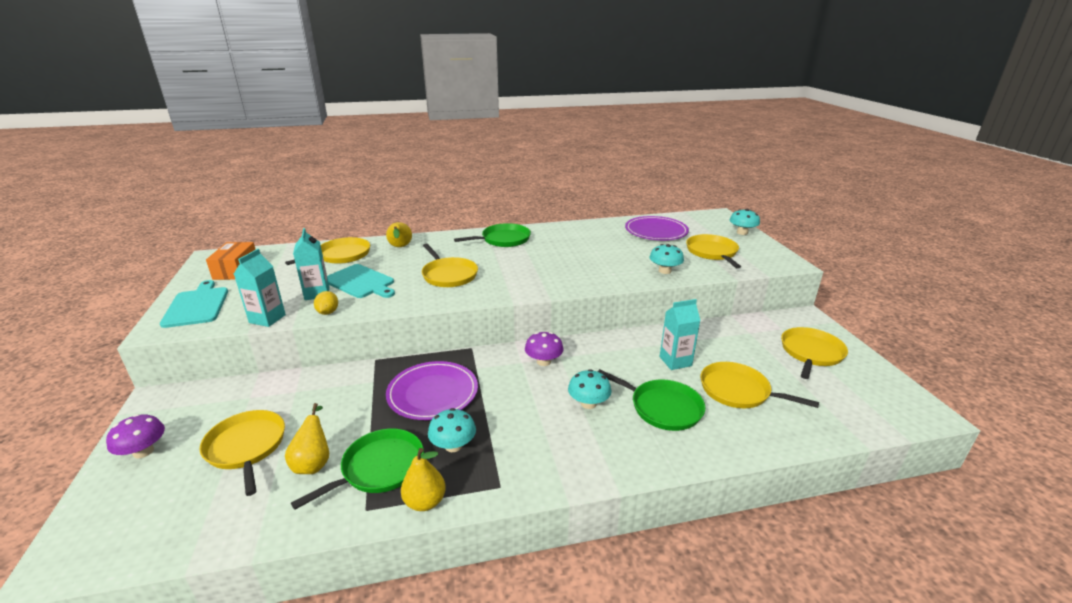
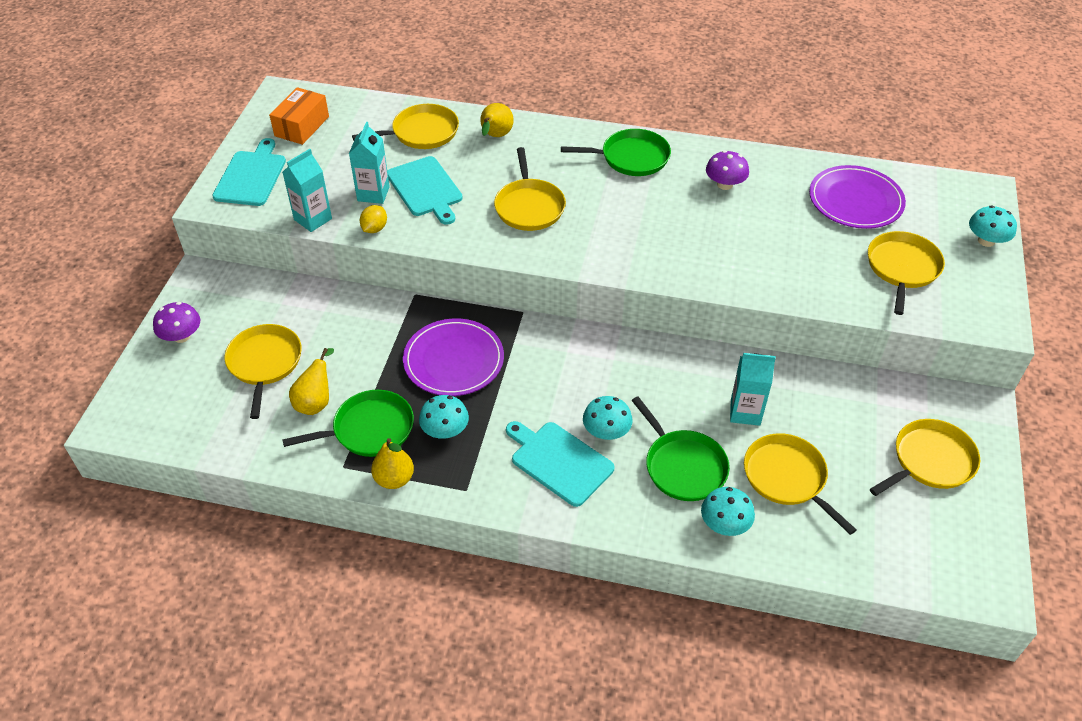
camera: 25 degrees right, 20 degrees up
(543, 361) = (592, 359): purple mushroom -> purple mushroom (725, 184)
(566, 436) = (559, 461): none -> turquoise cutting board
(664, 271) = (805, 283): turquoise mushroom -> turquoise mushroom (724, 524)

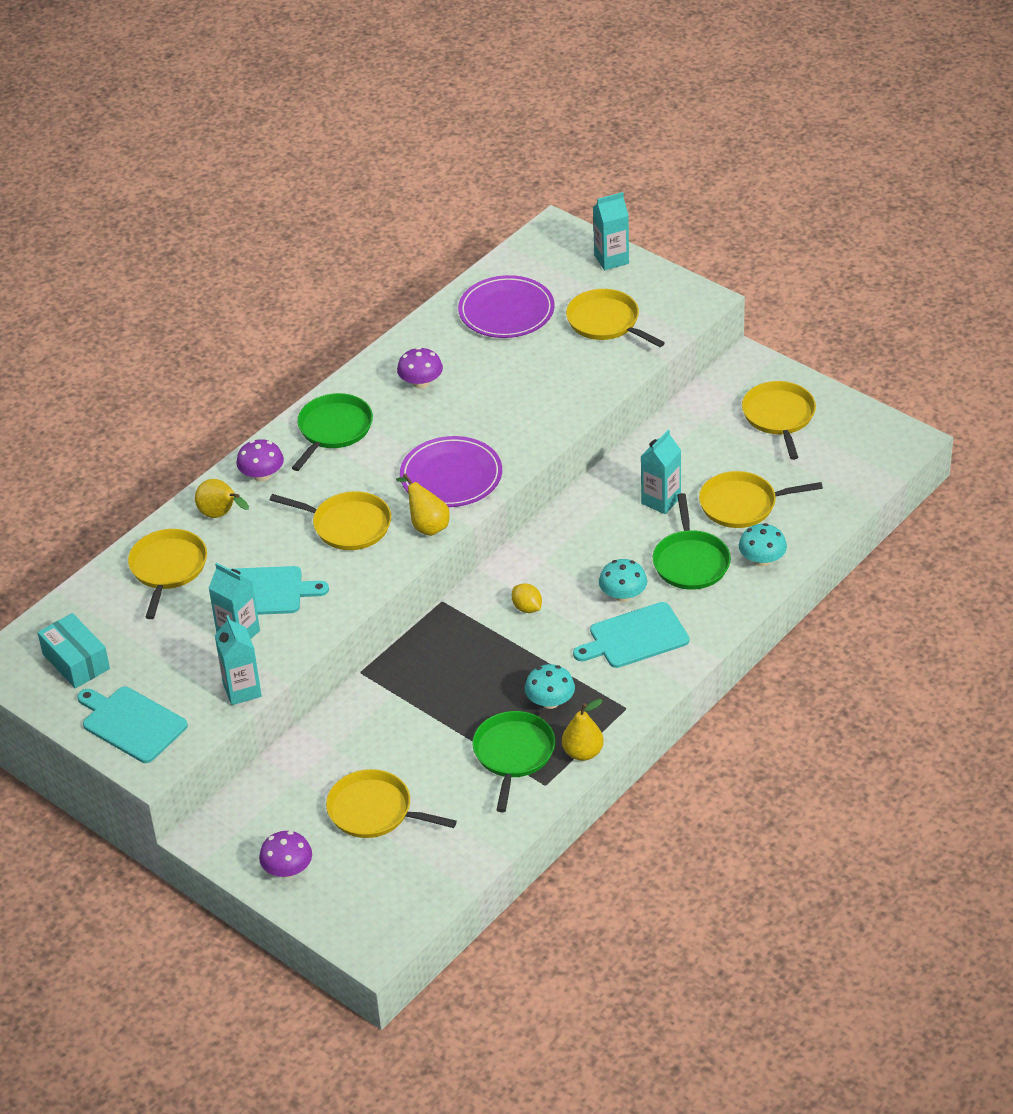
camera: 60 degrees left, 5 degrees down
(302, 126) = (76, 661): orange box -> turquoise box
(316, 402) = (453, 784): yellow pear -> yellow pear (427, 525)
(374, 229) = (293, 647): yellow lemon -> yellow lemon (527, 608)
(453, 360) = (469, 670): purple plate -> purple plate (451, 476)
(552, 140) = (262, 475): none -> purple mushroom
(683, 466) = (690, 561): green pan -> green pan turned 90 degrees clockwise
(986, 241) = (611, 259): turquoise mushroom -> turquoise carton

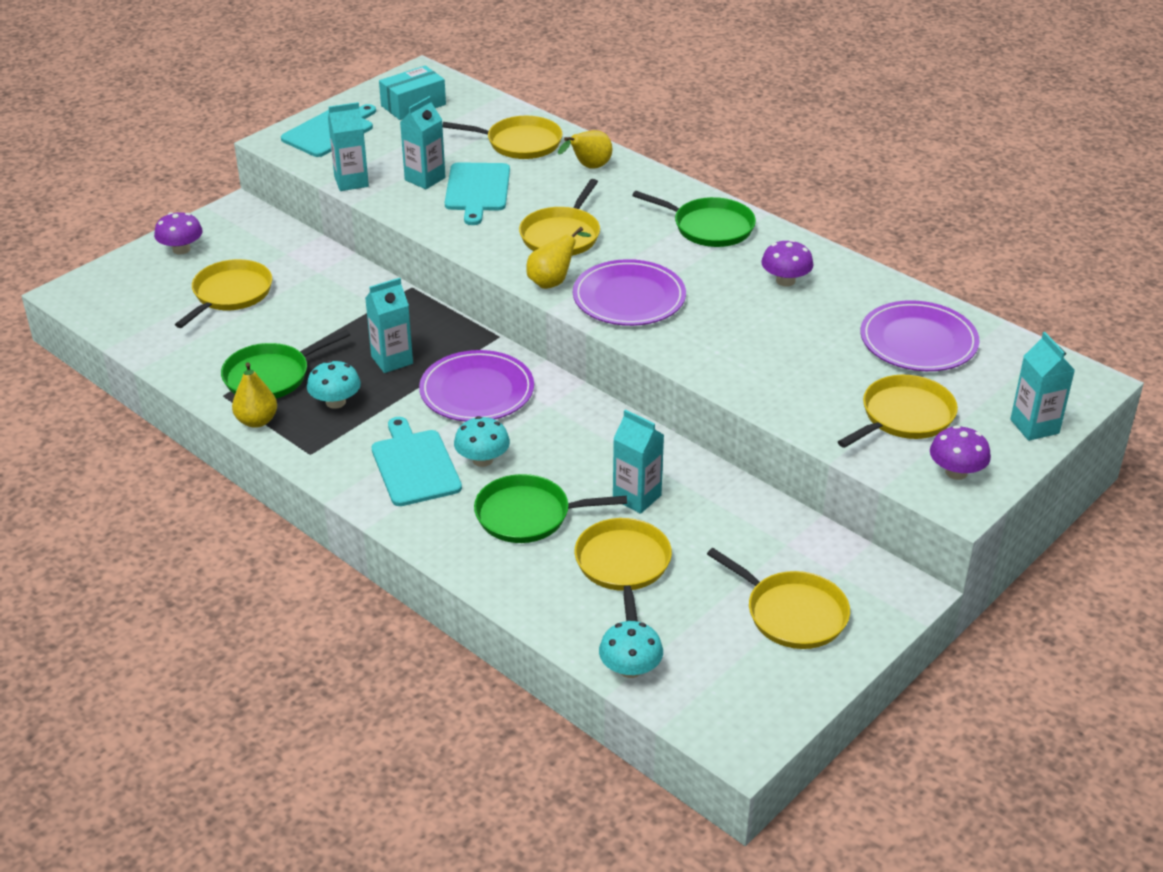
camera: 90 degrees right, 5 degrees down
(262, 475) = (643, 188): purple mushroom -> purple mushroom (956, 472)
(483, 671) = (392, 360): none -> turquoise carton
(513, 754) = (271, 376): green pan -> green pan turned 135 degrees clockwise
(527, 608) = (477, 391): yellow lemon -> purple plate
(762, 560) = (521, 576): turquoise mushroom -> turquoise mushroom (630, 669)
(779, 417) = (792, 613): yellow pan -> yellow pan turned 45 degrees clockwise

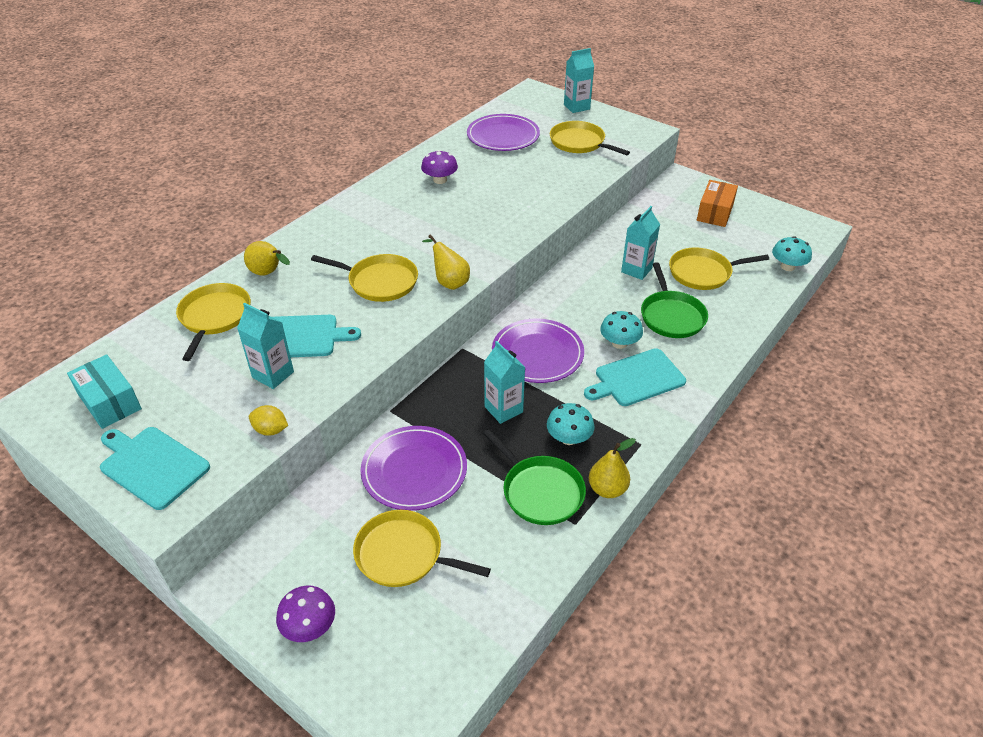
camera: 95 degrees left, 5 degrees up
(351, 182) = (270, 430): turquoise carton -> yellow lemon
(629, 298) = (468, 244): purple plate -> purple plate (414, 470)
(709, 227) = (369, 211): green pan -> none
(792, 613) = (715, 212): yellow pan -> orange box
(956, 472) = (624, 130): purple mushroom -> none

